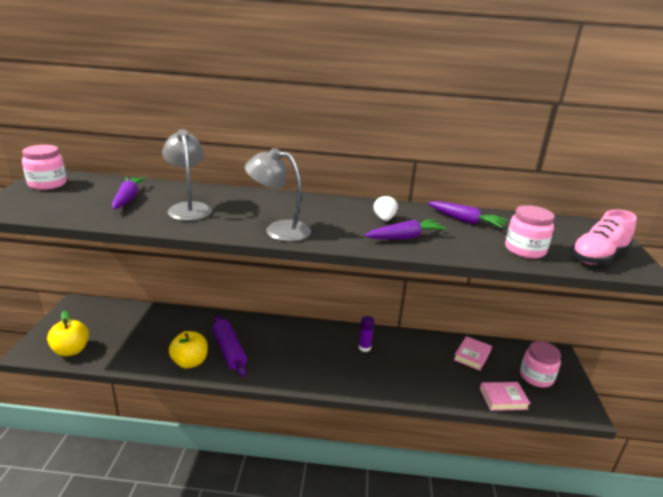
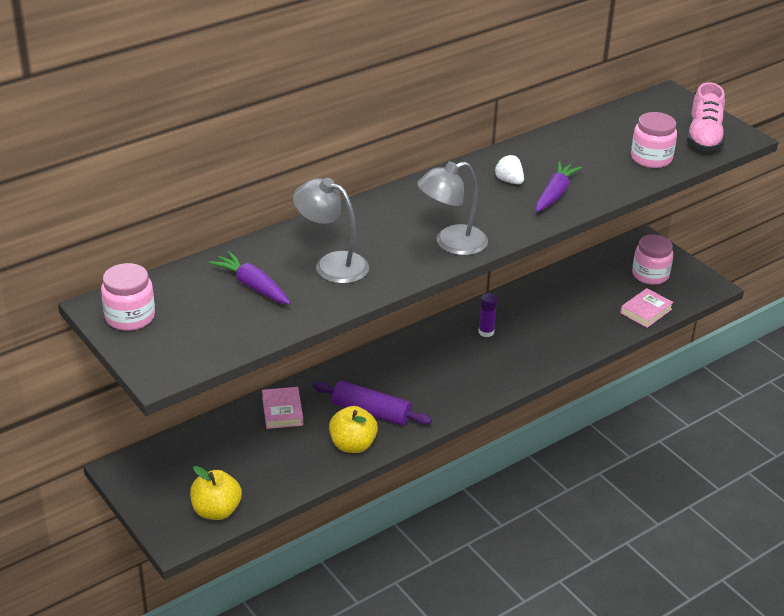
camera: 40 degrees left, 10 degrees up
(465, 221) = (570, 146): purple carrot -> none
(472, 355) = (582, 284): pink book -> pink book (282, 411)

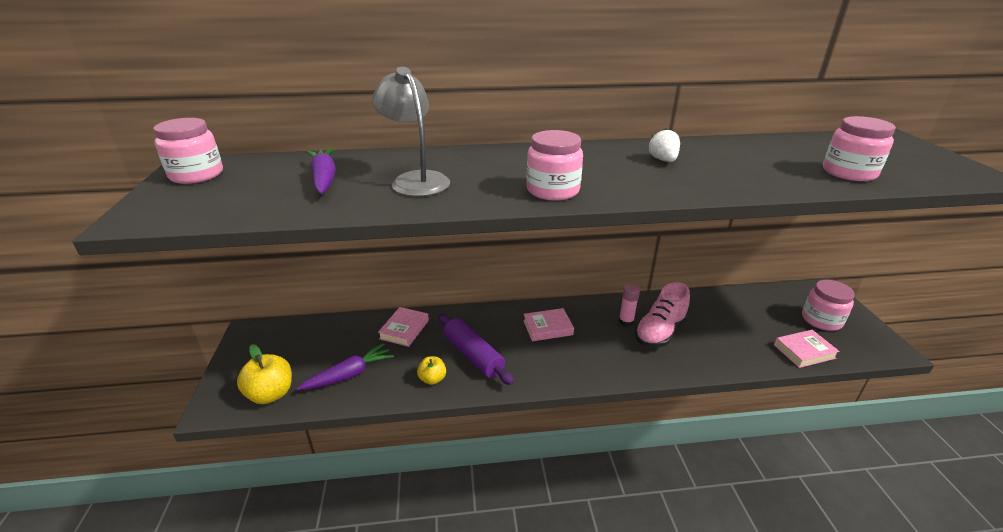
camera: 30 degrees right, 5 degrees down
(352, 445) = (432, 379): yellow apple -> yellow apple, size x0.60
(419, 362) = (548, 328): none -> pink book
(451, 244) = (553, 190): grey lamp -> pink jar
(486, 332) = (626, 321): purple glue stick -> pink glue stick
(555, 194) = (708, 178): purple carrot -> purple carrot (349, 375)
(704, 137) = (928, 169): pink shoe -> pink shoe (660, 331)

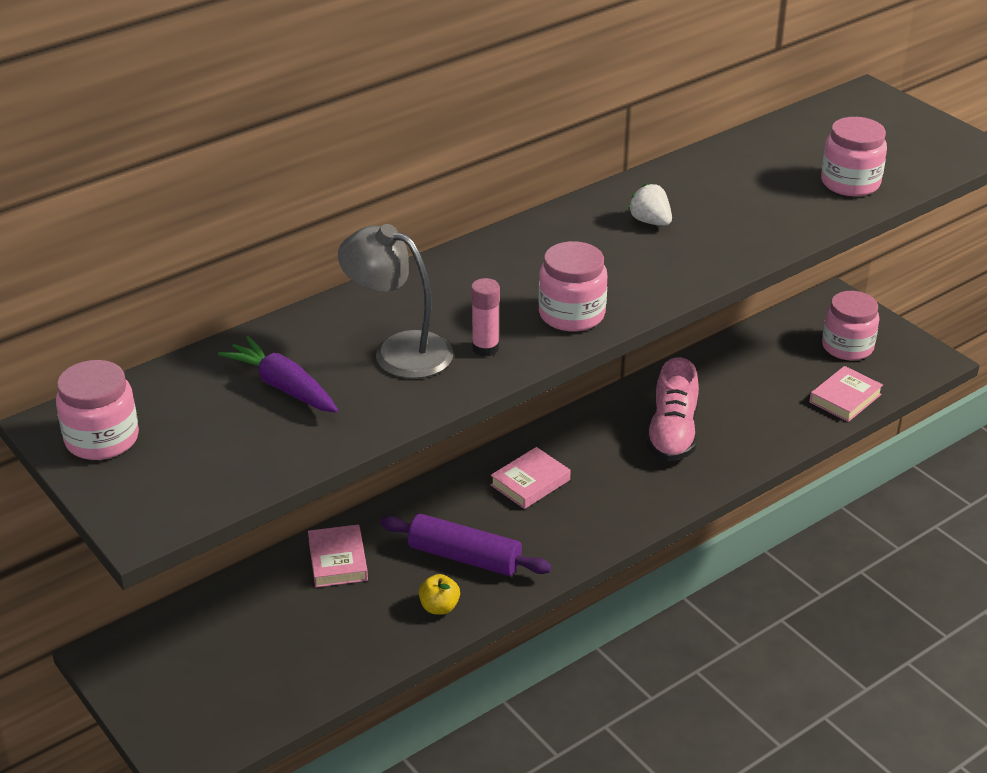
camera: 30 degrees left, 5 degrees up
(271, 394) = (244, 713): yellow apple -> none
(349, 375) = (324, 647): purple carrot -> none
(626, 321) = (623, 436): pink glue stick -> pink glue stick (485, 348)

